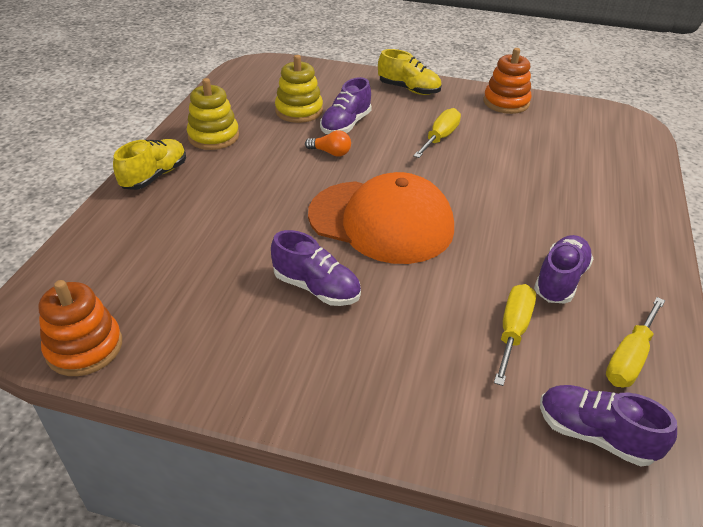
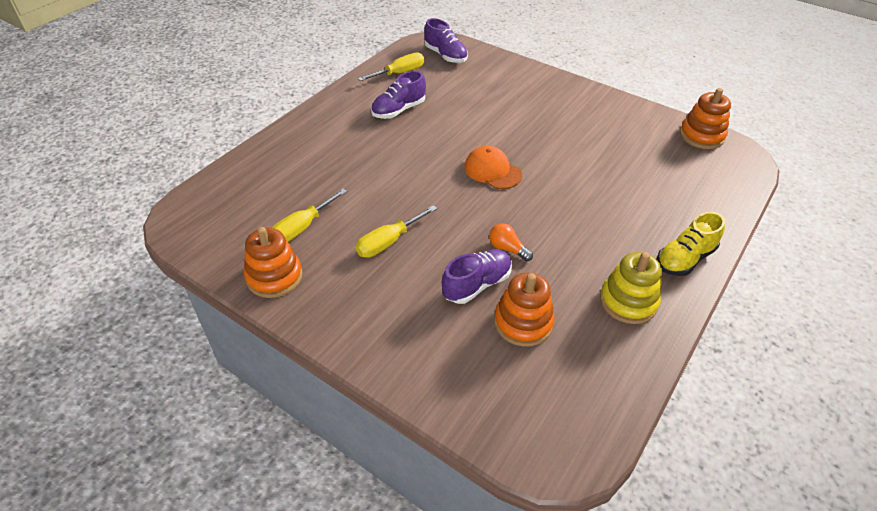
camera: 160 degrees left, 5 degrees up
(299, 111) = (523, 322): yellow stacking toy -> orange stacking toy
(316, 288) = (556, 138): purple shoe -> none
(381, 221) = (492, 171): orange cap -> orange cap, size x0.52
(409, 89) = (369, 331): yellow shoe -> none
(513, 331) = (450, 94): yellow screwdriver -> yellow screwdriver (302, 228)

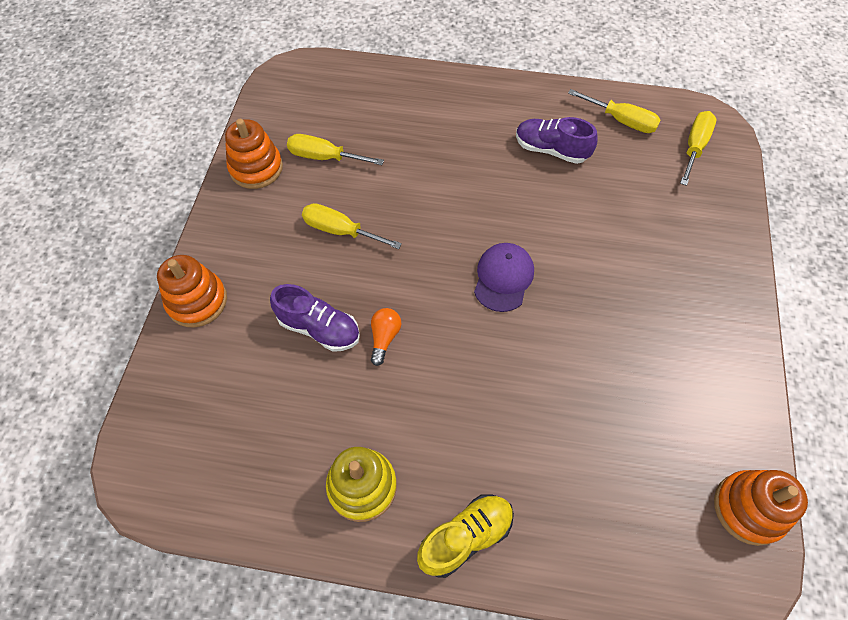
camera: 65 degrees right, 15 degrees up
(445, 55) = (694, 147): purple shoe -> yellow screwdriver
(492, 171) = (503, 278): orange cap -> purple cap
(523, 322) = (286, 388): orange stacking toy -> orange stacking toy (197, 301)
(684, 259) = (465, 537): yellow shoe -> yellow shoe turned 120 degrees clockwise

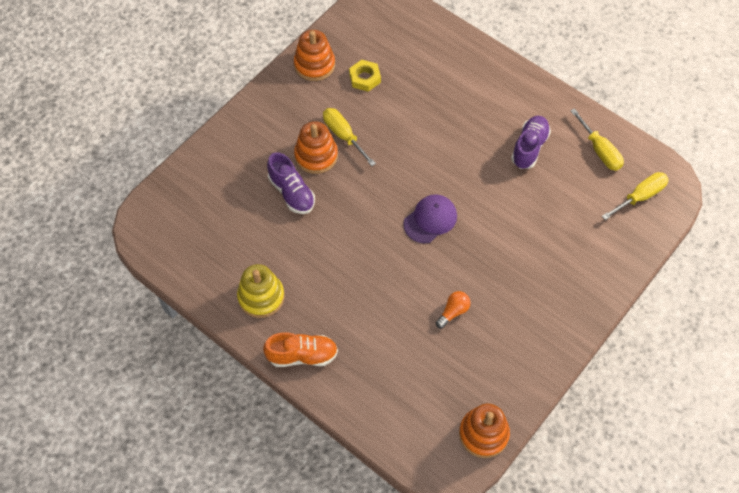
camera: 30 degrees right, 0 degrees up
(197, 301) = (228, 138): orange stacking toy -> orange stacking toy (316, 156)
(324, 157) = (365, 78): yellow screwdriver -> yellow nut
(384, 338) = (328, 219): orange light bulb -> orange light bulb (453, 312)
(465, 537) = (302, 355): yellow shoe -> orange shoe
(551, 150) = (529, 148): purple shoe -> purple shoe turned 60 degrees clockwise

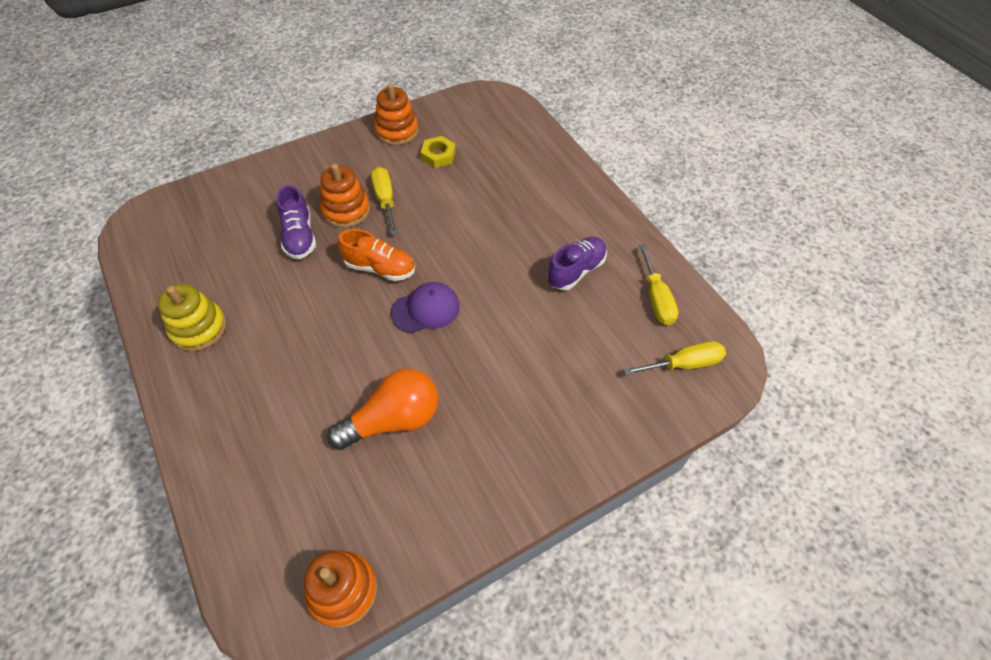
camera: 20 degrees right, 5 degrees down
(302, 355) = (197, 407): orange shoe -> orange shoe (380, 268)
(453, 312) = (393, 420): orange light bulb -> orange light bulb, size x2.06

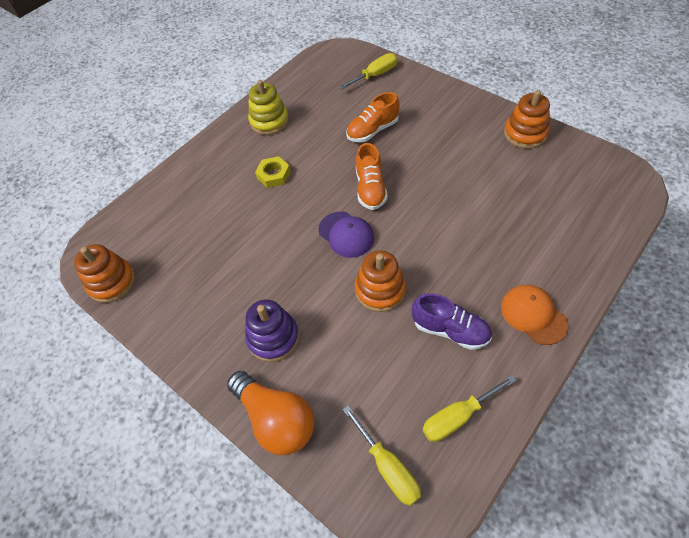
camera: 75 degrees right, 0 degrees up
(299, 236) = (372, 130): purple shoe -> orange shoe
(346, 210) = (415, 143): orange stacking toy -> orange stacking toy (380, 290)
(385, 200) = (441, 161): yellow screwdriver -> yellow screwdriver (375, 75)
(393, 420) = (240, 256): orange light bulb -> orange light bulb (276, 419)
(438, 155) = (518, 173): yellow nut -> yellow nut (273, 175)
(518, 417) = (273, 338): none -> purple stacking toy
(587, 212) = (533, 315): none -> orange cap

